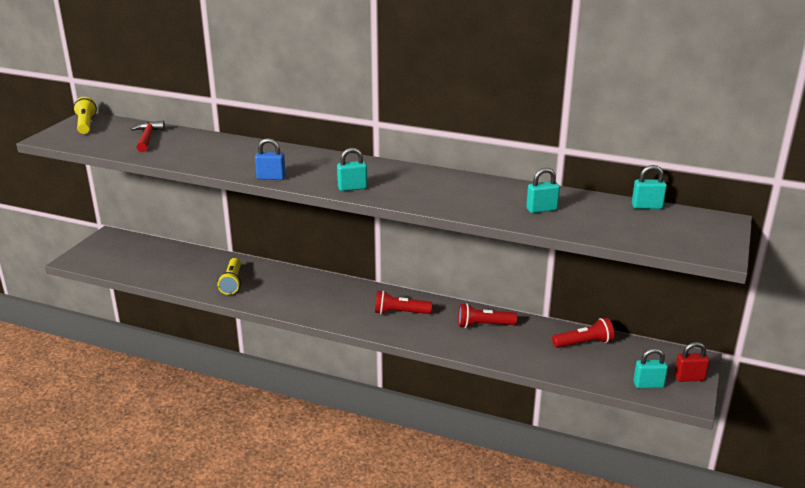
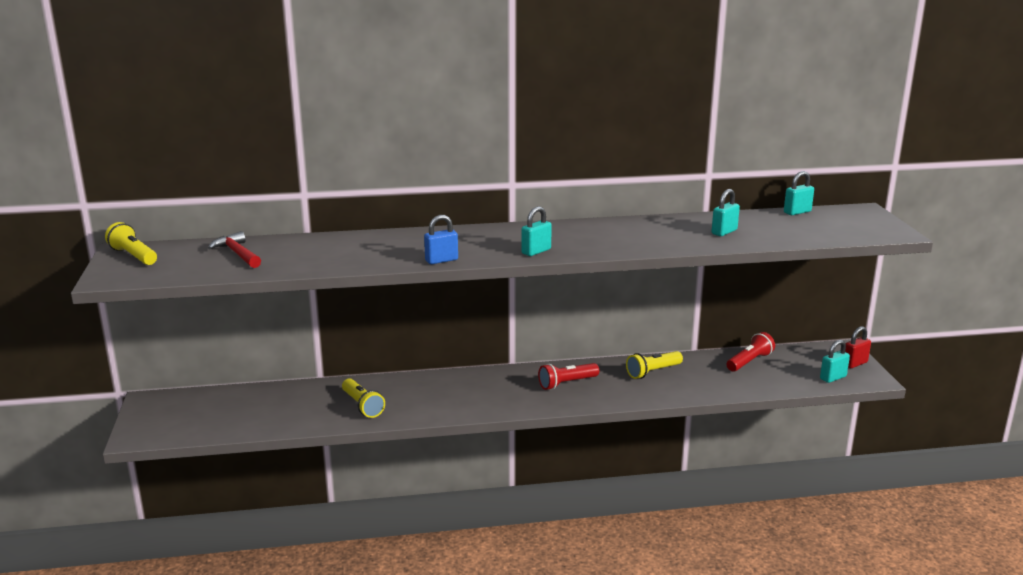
camera: 30 degrees left, 5 degrees down
(483, 325) = (653, 372): red flashlight -> yellow flashlight

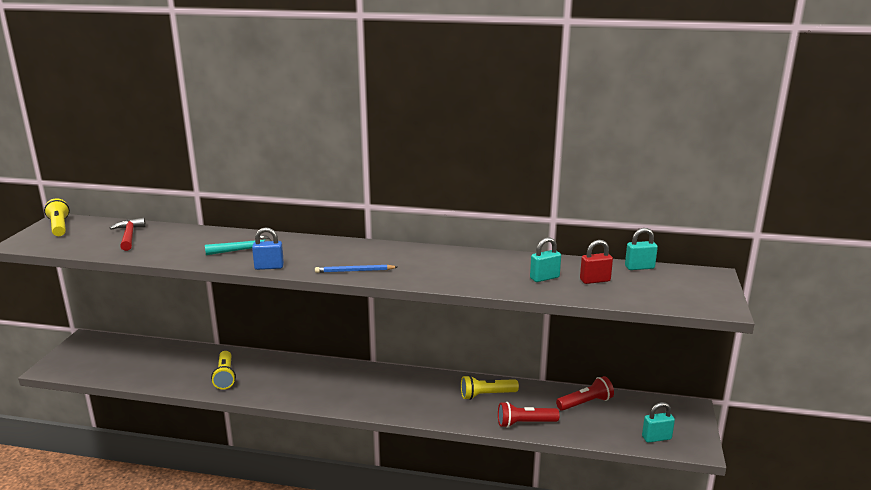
camera: 20 degrees right, 0 degrees up
(393, 249) = (245, 250): none -> turquoise hammer
(536, 251) = (354, 271): turquoise padlock -> blue pencil
(567, 383) = (402, 391): red flashlight -> red flashlight (525, 423)
(854, 363) = (691, 427): red padlock -> red padlock (595, 280)

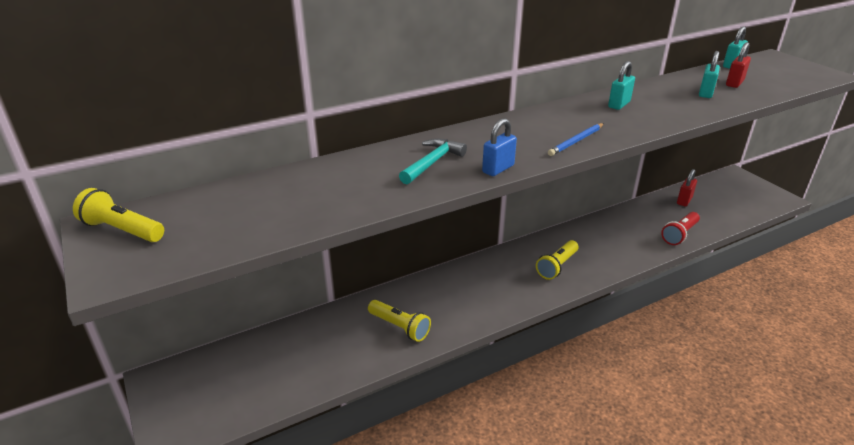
camera: 40 degrees left, 10 degrees up
(129, 236) = (259, 201): red hammer -> none
(486, 395) = (623, 227): yellow flashlight -> yellow flashlight (557, 266)
(585, 403) = (684, 201): red flashlight -> red padlock
(656, 438) = (755, 203): turquoise padlock -> turquoise padlock (619, 104)

